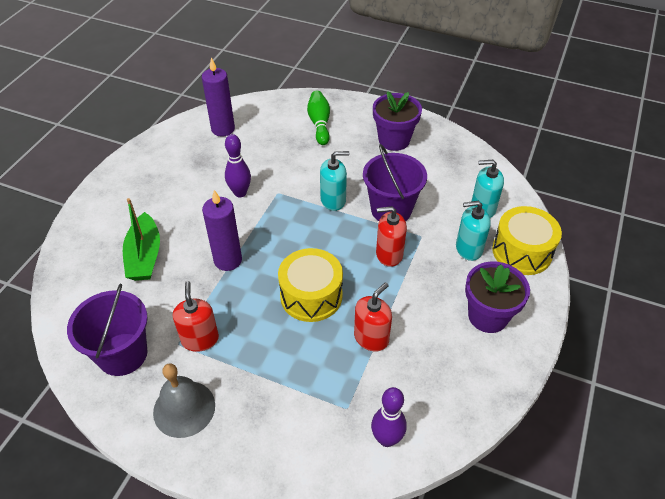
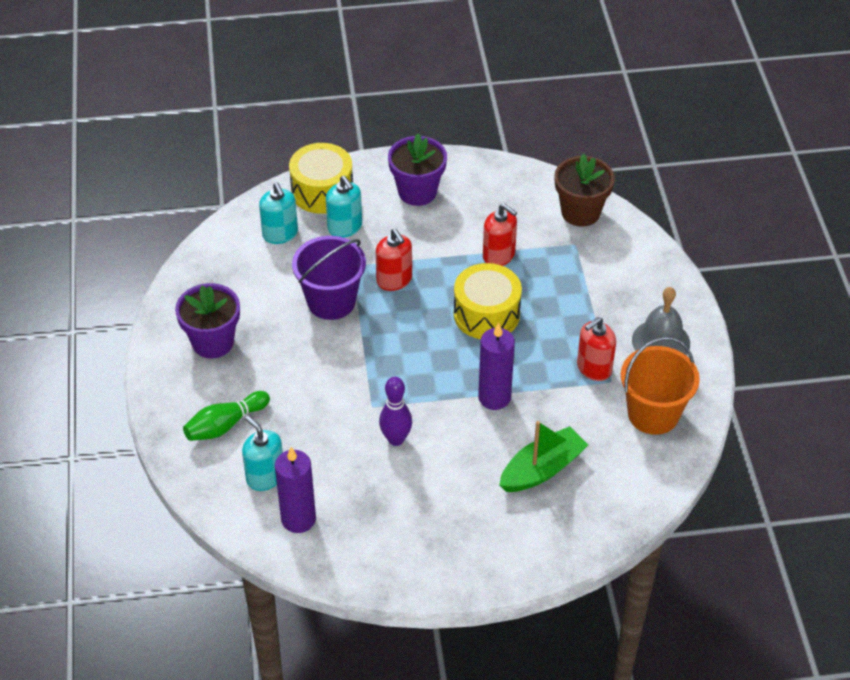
camera: 120 degrees left, 0 degrees up
(122, 354) = (653, 414): purple bucket -> orange bucket
(333, 200) = (350, 353): turquoise soap dispenser -> turquoise soap dispenser (265, 477)
(371, 338) = (499, 255): red soap dispenser -> red soap dispenser turned 150 degrees counterclockwise
(386, 439) = (580, 212): purple bowling pin -> brown flower pot

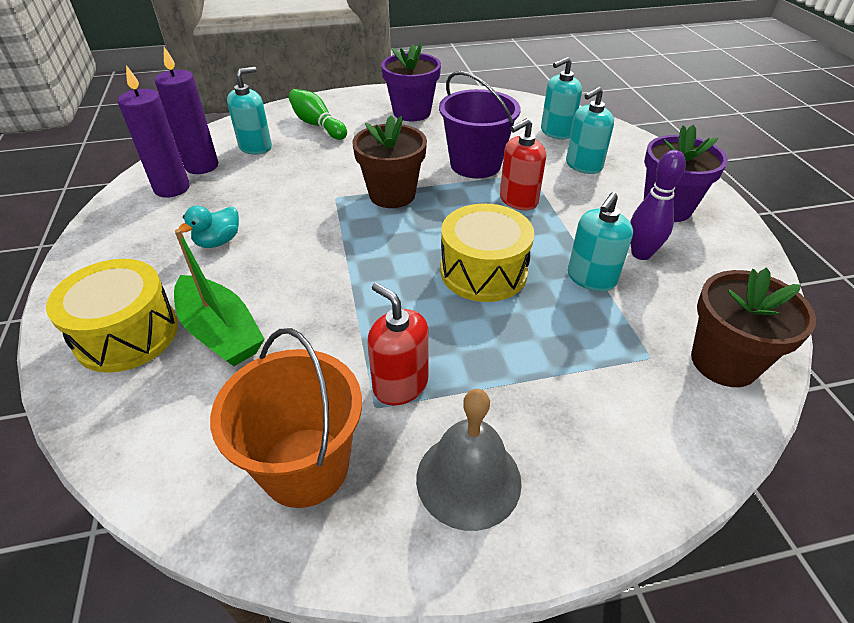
camera: 85 degrees right, 5 degrees down
(322, 191) = (628, 149): yellow drum -> yellow drum (127, 334)
(374, 365) = (392, 195): none -> brown flower pot
(396, 439) = (288, 214): purple bowling pin -> purple bowling pin (641, 254)
(431, 486) = (218, 241): none -> turquoise duck
(494, 397) = (345, 284): purple candle -> purple candle (172, 188)
(499, 255) = (591, 278): red soap dispenser -> turquoise soap dispenser

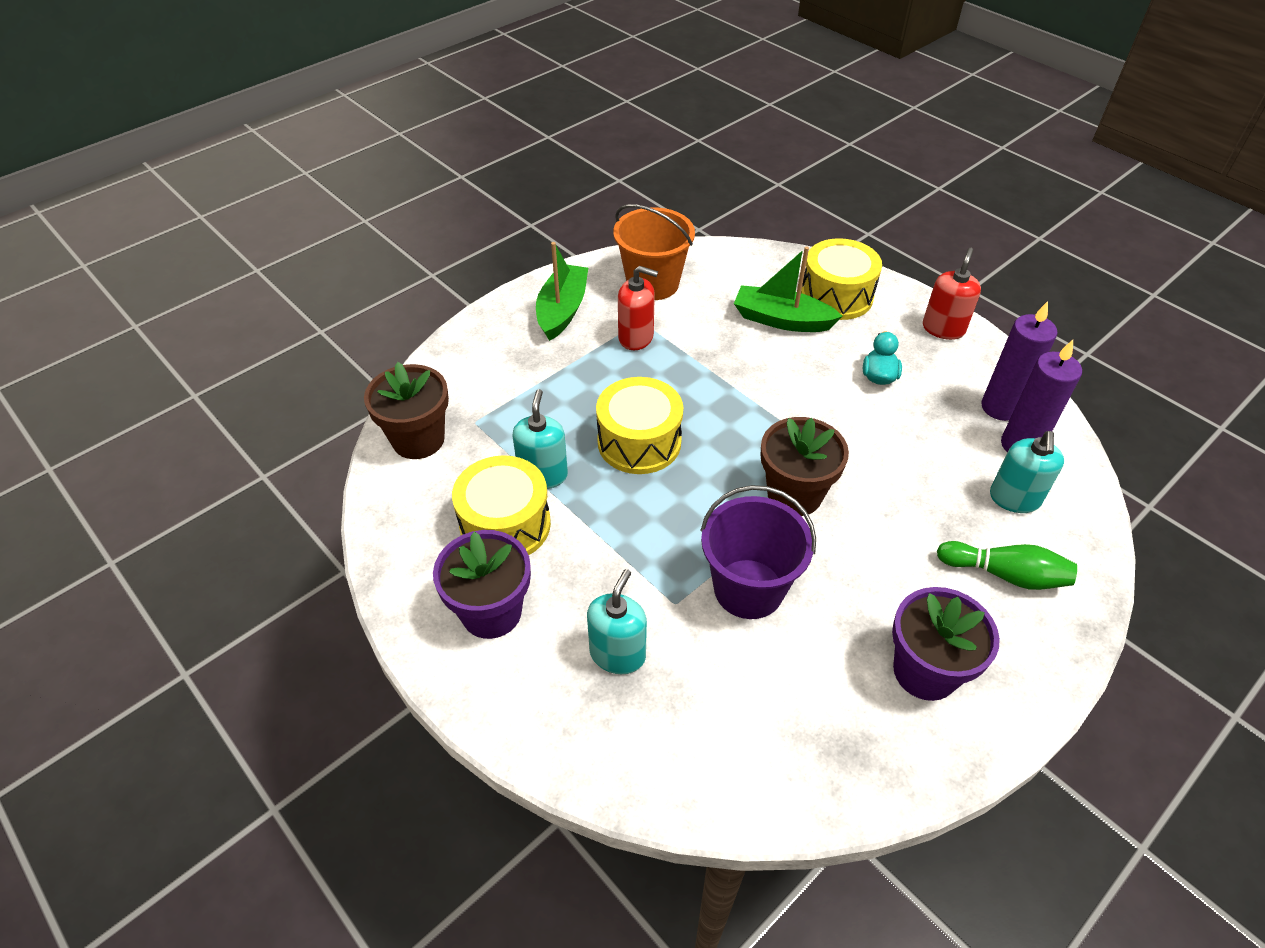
camera: 150 degrees right, 5 degrees up
(468, 479) = (562, 310): grey bell -> green boat
(518, 200) = (661, 547): red soap dispenser -> red soap dispenser (943, 328)
(556, 132) = (691, 725): turquoise soap dispenser -> none
(641, 254) = (505, 525): purple bowling pin -> yellow drum

